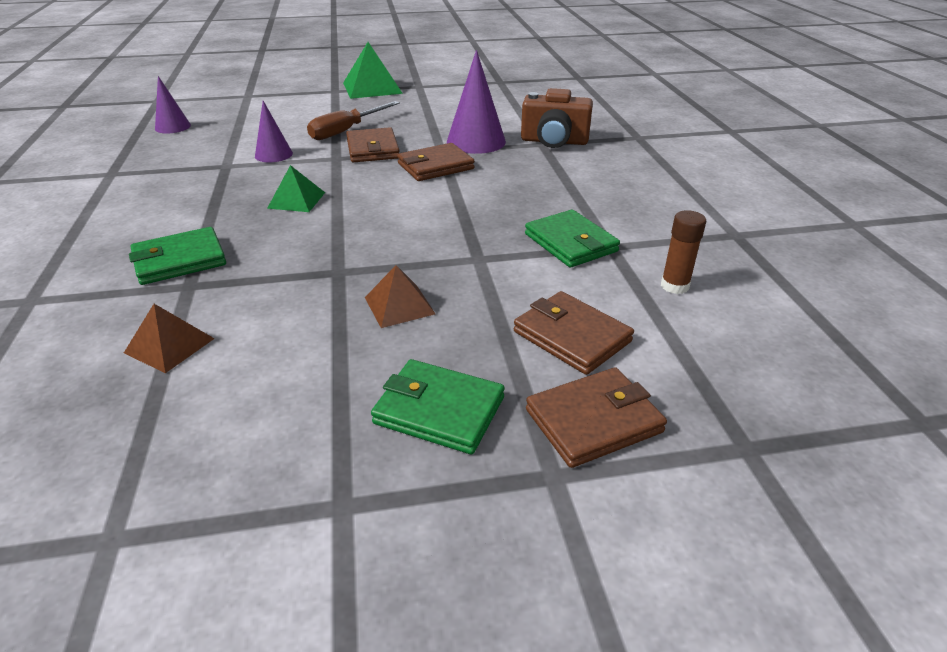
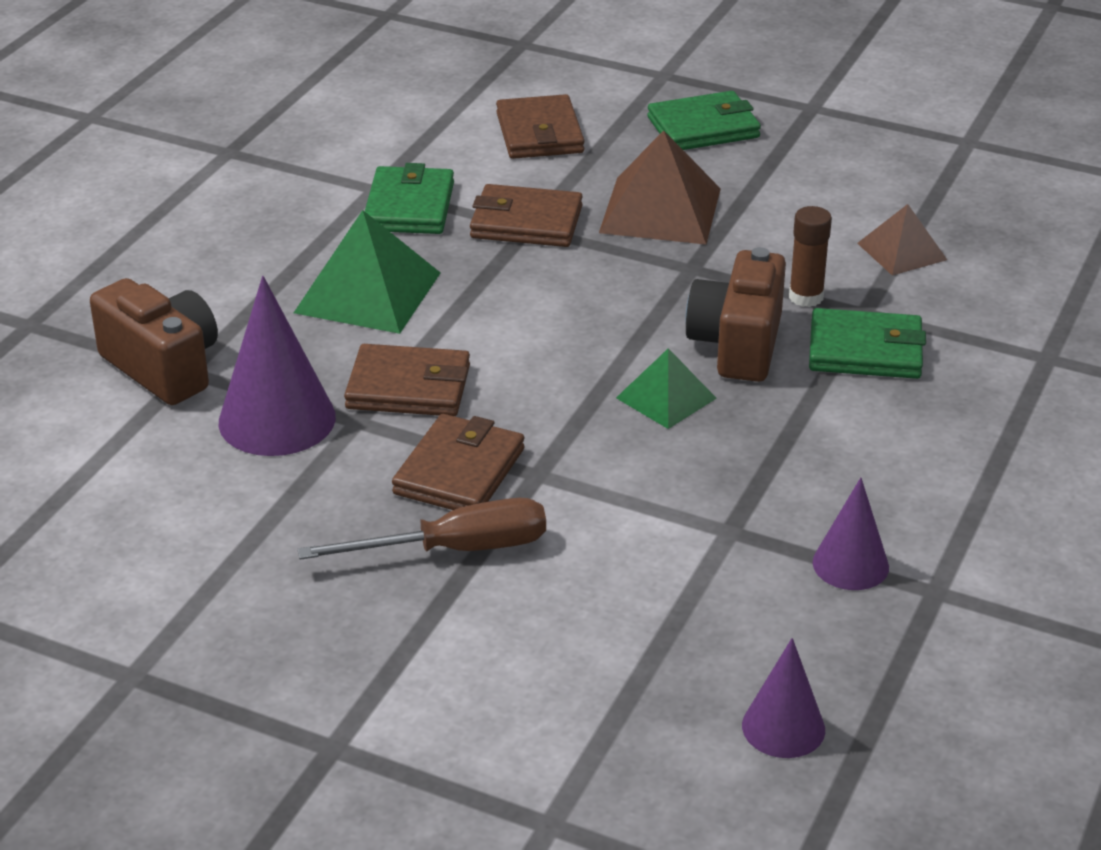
camera: 145 degrees left, 0 degrees up
(271, 236) = (737, 344): none -> brown camera
(273, 154) = (633, 528): purple cone -> purple cone (850, 564)
(372, 88) = (239, 718): green pyramid -> green pyramid (367, 292)
(399, 305) = (660, 210): brown pyramid -> brown pyramid, size x1.69
(439, 410) = (703, 128): green wallet -> green wallet turned 75 degrees counterclockwise
(593, 421) = (600, 86): brown wallet -> brown wallet (526, 222)
(674, 286) = (385, 134): brown glue stick -> brown glue stick (806, 297)

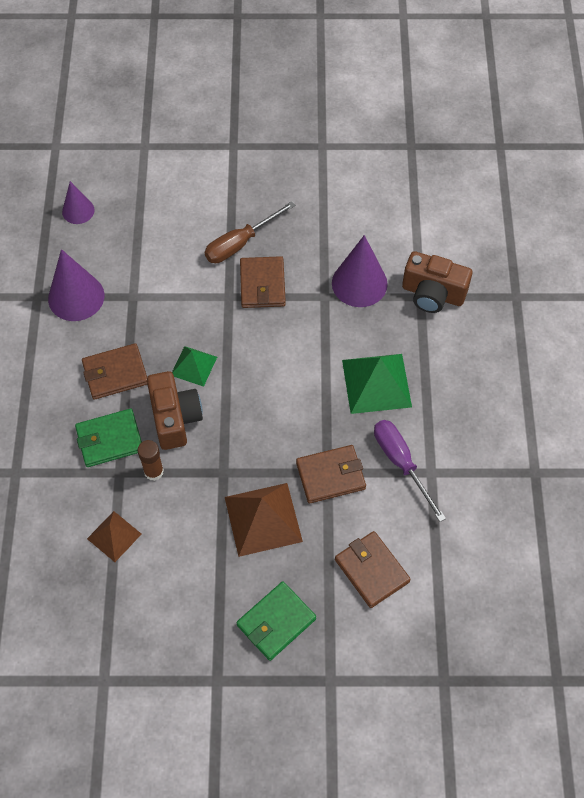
camera: 155 degrees right, 25 degrees up
(408, 387) = (315, 325): brown wallet -> brown wallet (115, 373)
(409, 207) = (401, 463): green wallet -> purple screwdriver
(850, 564) = (76, 297): purple cone -> purple cone, size x1.67

